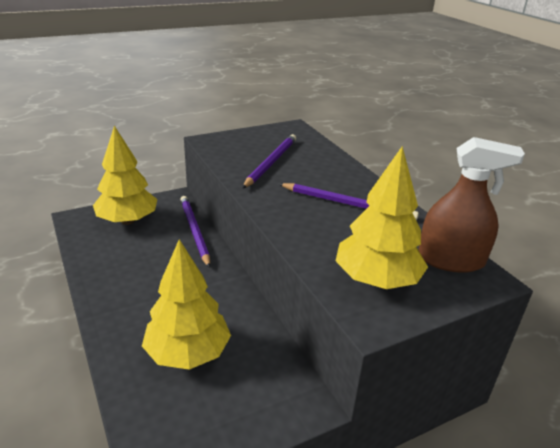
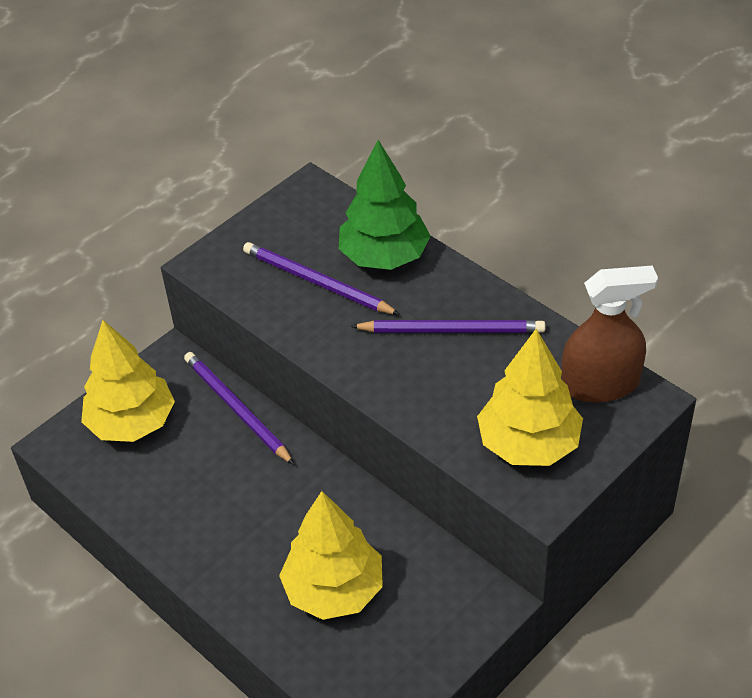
camera: 15 degrees left, 15 degrees up
(271, 162) = (317, 282): purple pencil -> purple pencil turned 60 degrees counterclockwise
(321, 162) = (384, 256): none -> green tree

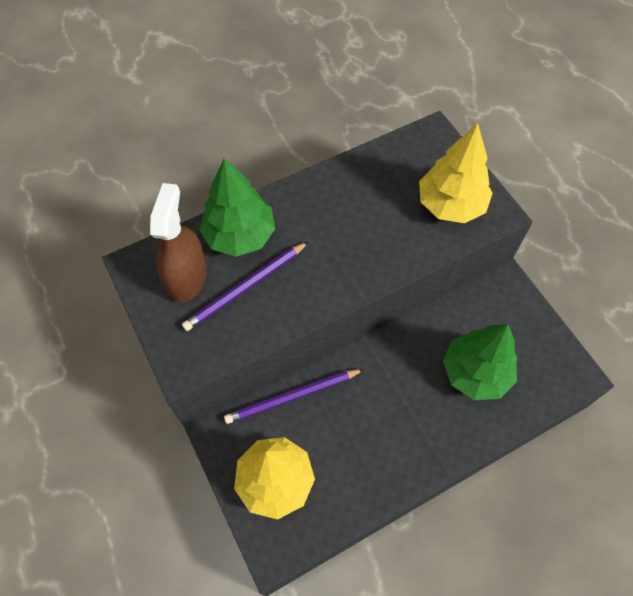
camera: 75 degrees left, 15 degrees up
(334, 590) = (475, 372): yellow tree -> green tree
(452, 330) = (333, 216): purple pencil -> none
(600, 384) = (413, 151): brown spray bottle -> brown spray bottle (186, 277)

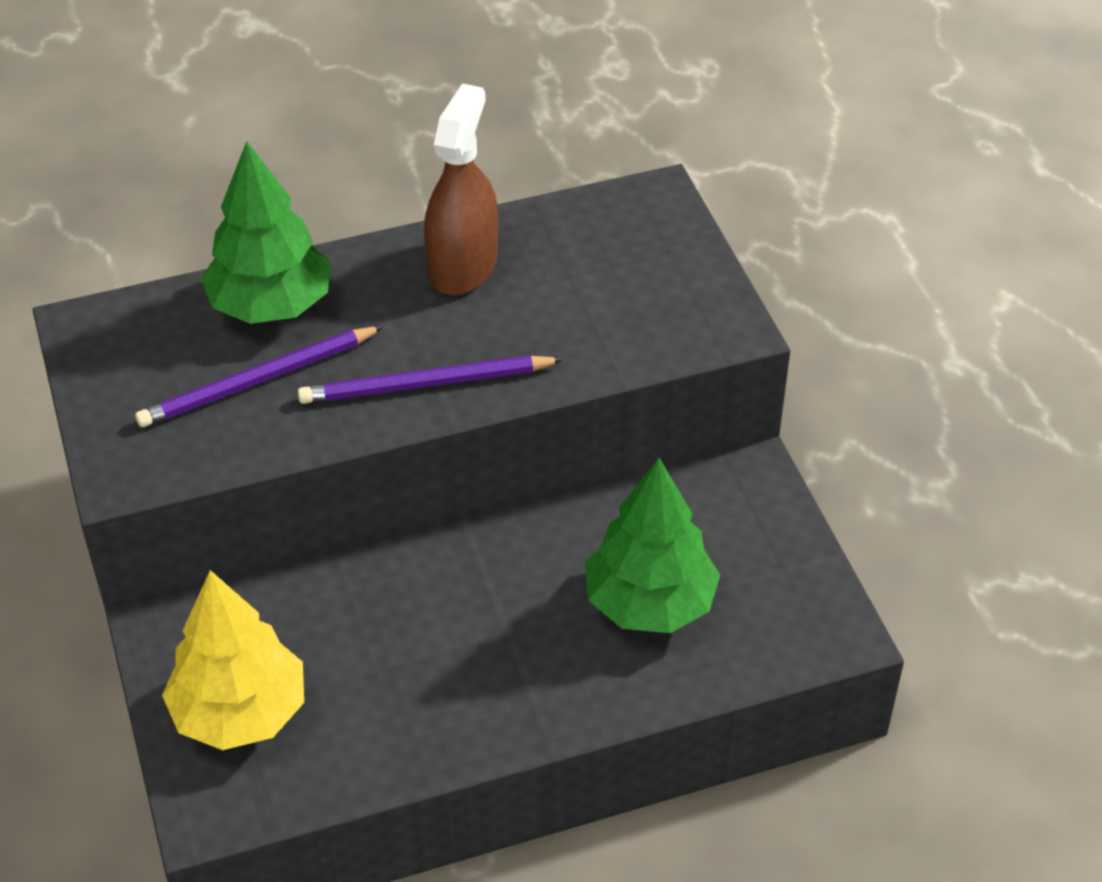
camera: 10 degrees right, 15 degrees down
(186, 277) = (164, 353): brown spray bottle -> brown spray bottle (463, 265)
(292, 397) = (307, 592): purple pencil -> purple pencil (425, 384)
(450, 205) = (650, 306): yellow tree -> none

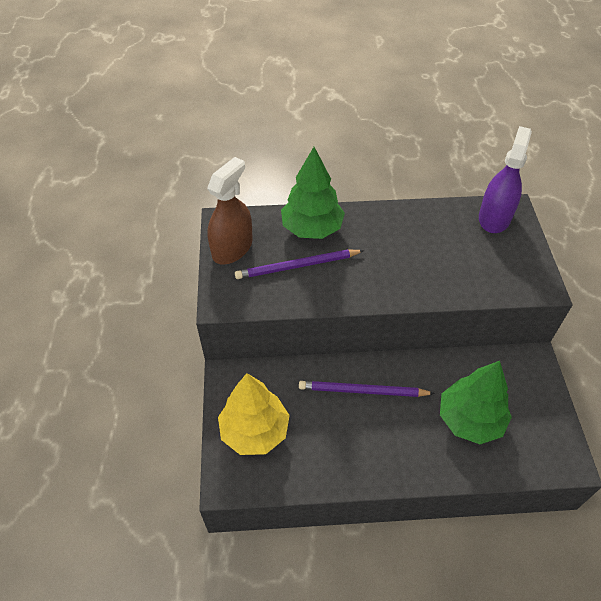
camera: 15 degrees right, 5 degrees up
(425, 384) = (379, 285): purple pencil -> purple pencil (362, 391)
(463, 265) = (409, 226): brown spray bottle -> brown spray bottle (232, 248)
(624, 220) = (494, 217): none -> purple spray bottle

